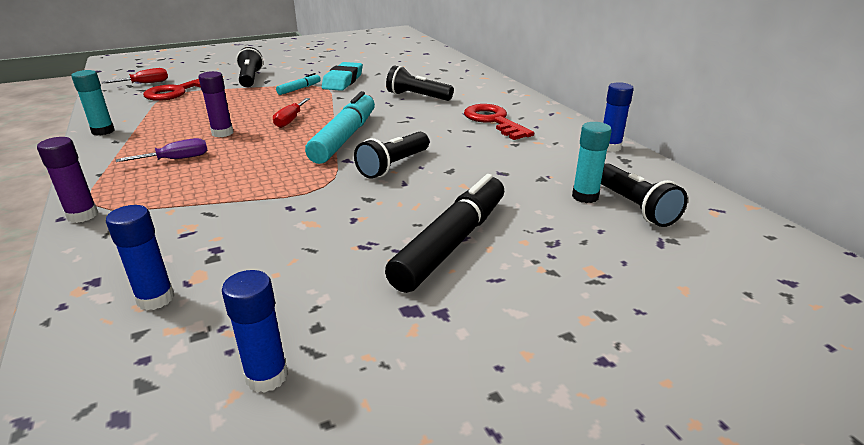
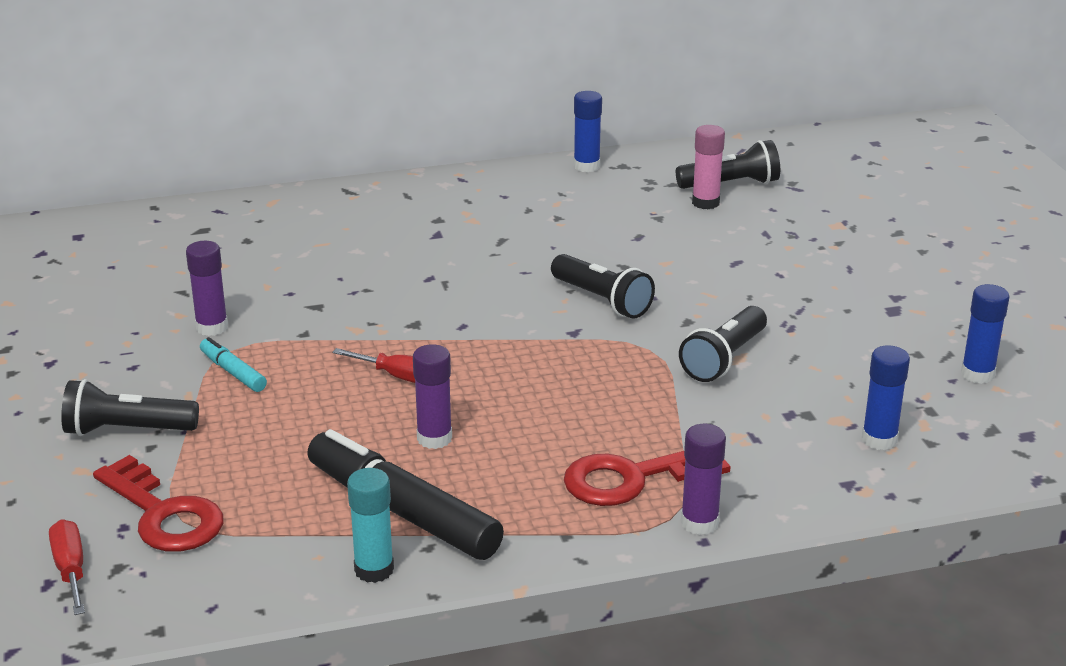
camera: 80 degrees left, 0 degrees up
(176, 159) = (531, 471): purple screwdriver -> none
(343, 81) = (212, 327): turquoise eraser -> purple glue stick
(344, 138) = (495, 332): turquoise marker -> none
(417, 97) = (341, 265): black flashlight -> black flashlight (724, 359)
(451, 243) = (789, 282): black marker -> black marker (403, 511)
(493, 121) = (474, 220): red key -> red key (632, 479)
(585, 196) = (705, 203): turquoise glue stick -> pink glue stick

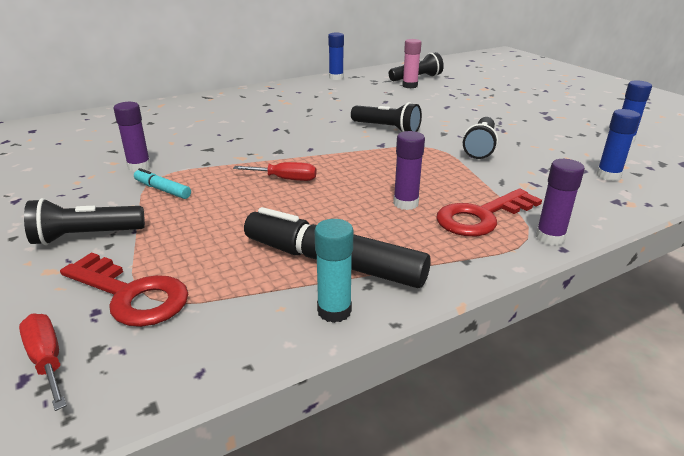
camera: 15 degrees left, 0 degrees up
(434, 438) = (329, 211): purple glue stick -> purple glue stick (405, 203)

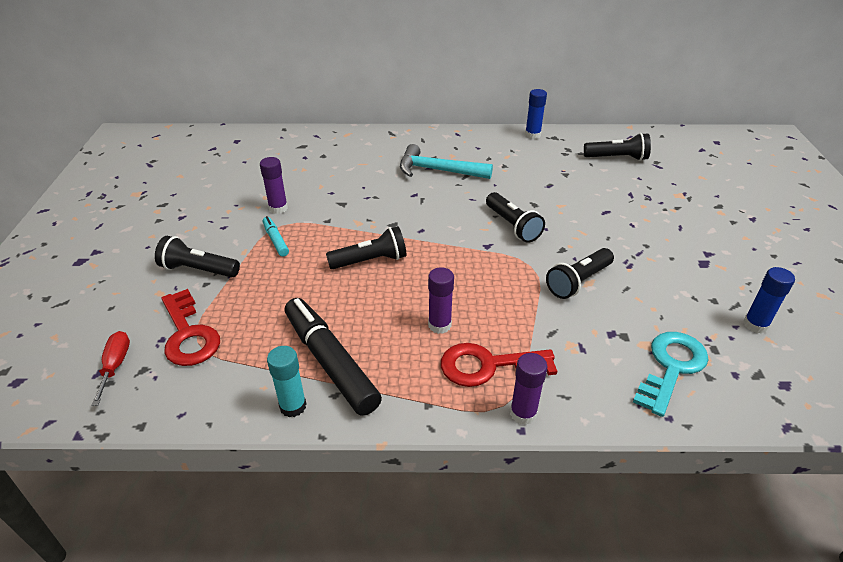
camera: 30 degrees right, 10 degrees up
(280, 110) = (438, 170): none -> turquoise hammer
(285, 179) = (370, 261): red screwdriver -> black flashlight
(410, 86) = (598, 168): pink glue stick -> none
(608, 175) = (671, 367): blue glue stick -> turquoise key

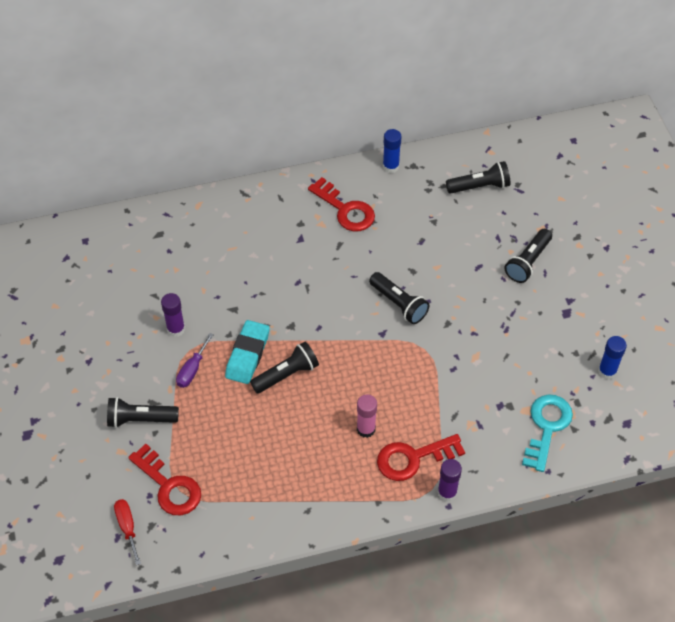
camera: 15 degrees left, 15 degrees up
(276, 240) = (192, 370): turquoise marker -> purple screwdriver
(293, 406) = (281, 527): turquoise glue stick -> none
(330, 362) = (293, 484): black marker -> none
(338, 238) = (247, 355): none -> turquoise eraser
(438, 170) = (310, 243): turquoise hammer -> none
(439, 325) = (366, 429): purple glue stick -> pink glue stick
(480, 155) = (346, 210): none -> red key
(578, 282) = (467, 358): black flashlight -> black flashlight (528, 262)

